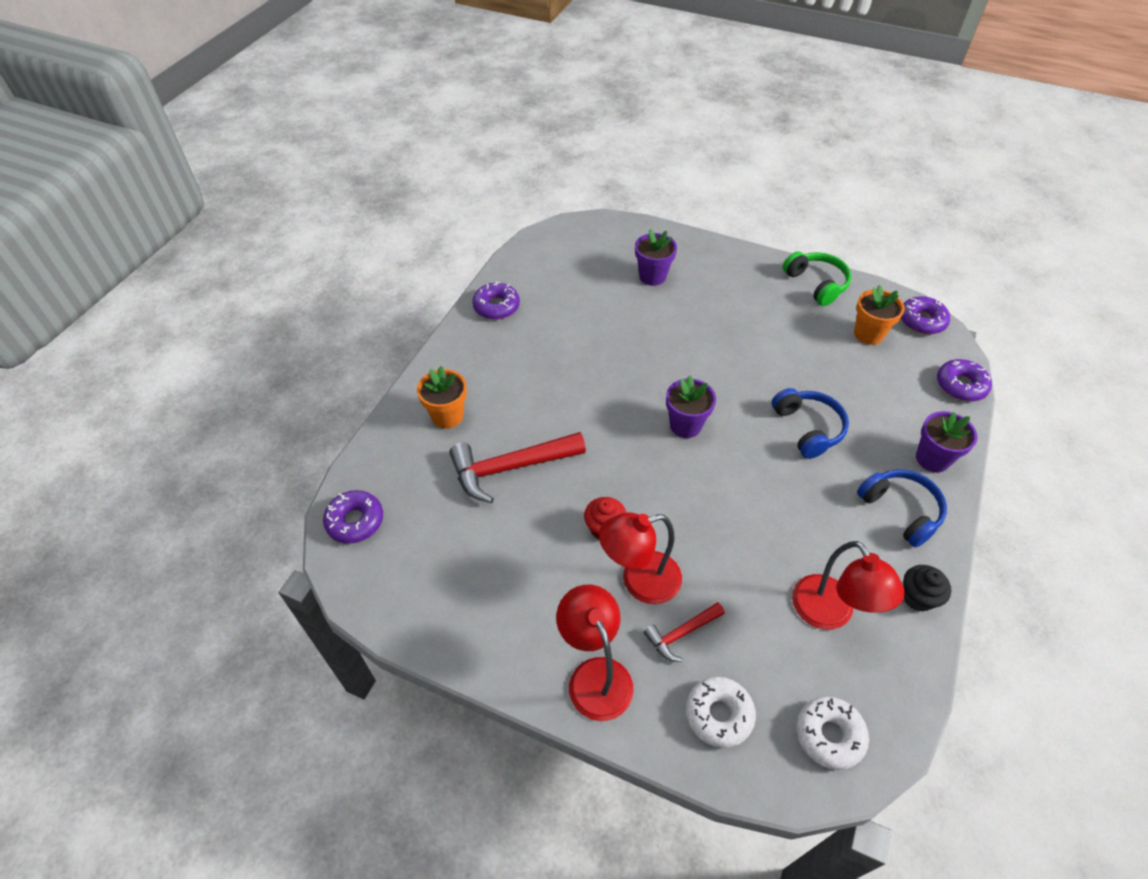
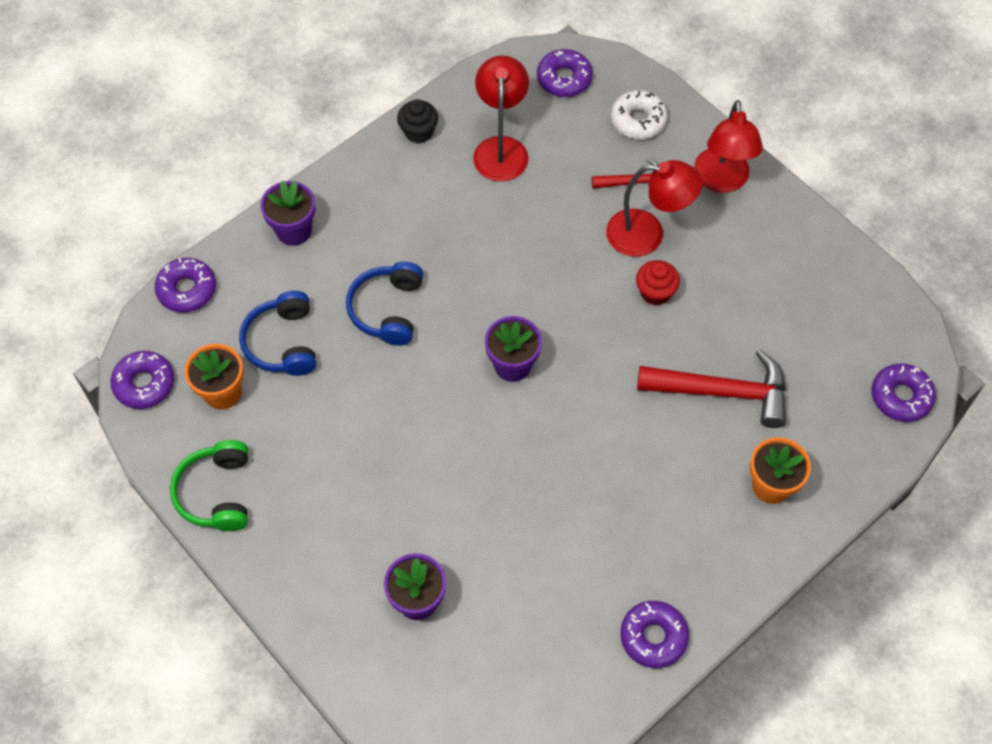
camera: 155 degrees left, 10 degrees up
(829, 735) = (564, 79): white donut -> purple donut
(900, 510) = (369, 199): blue headphones -> blue headphones (283, 343)

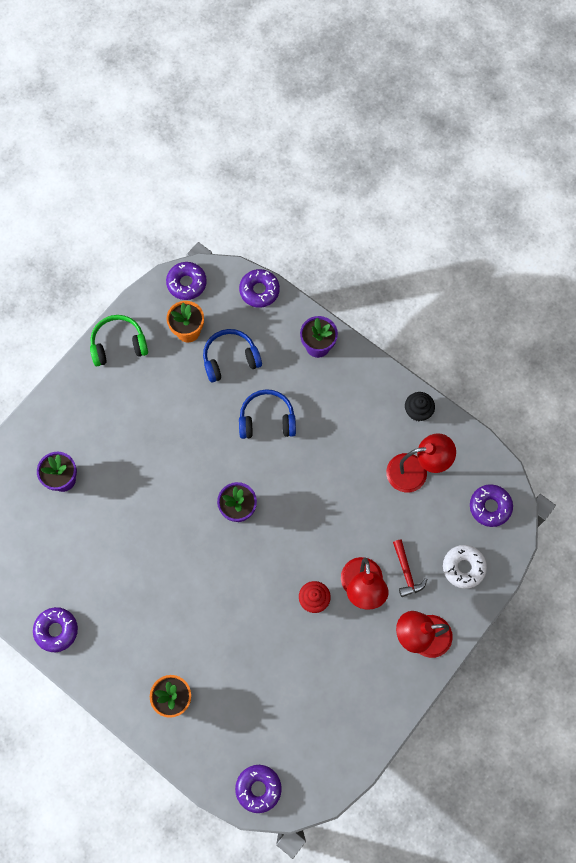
camera: 80 degrees right, 10 degrees up
(722, 392) = (241, 657): red hammer -> none

